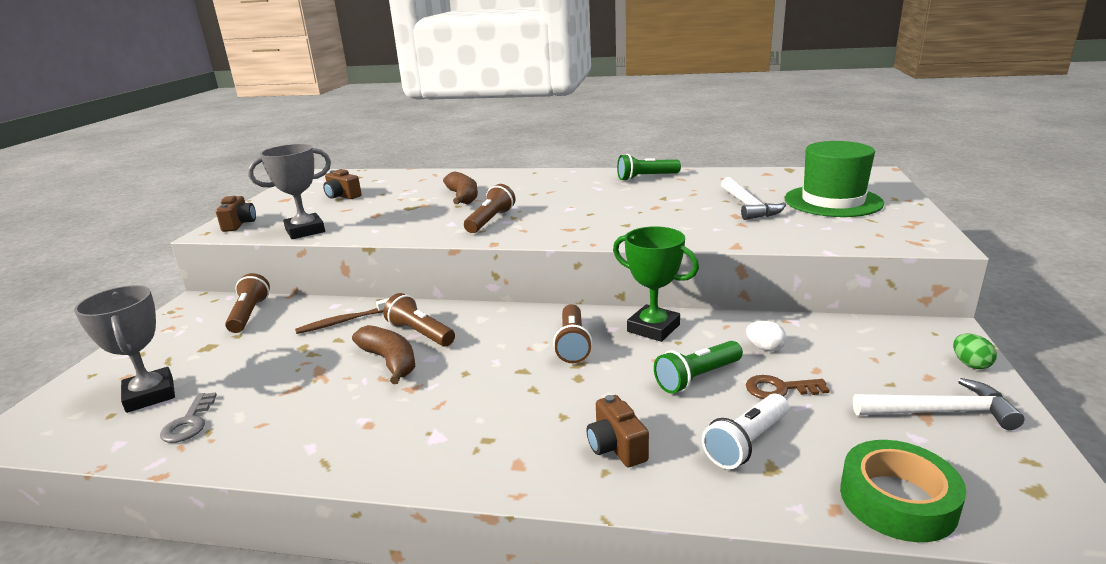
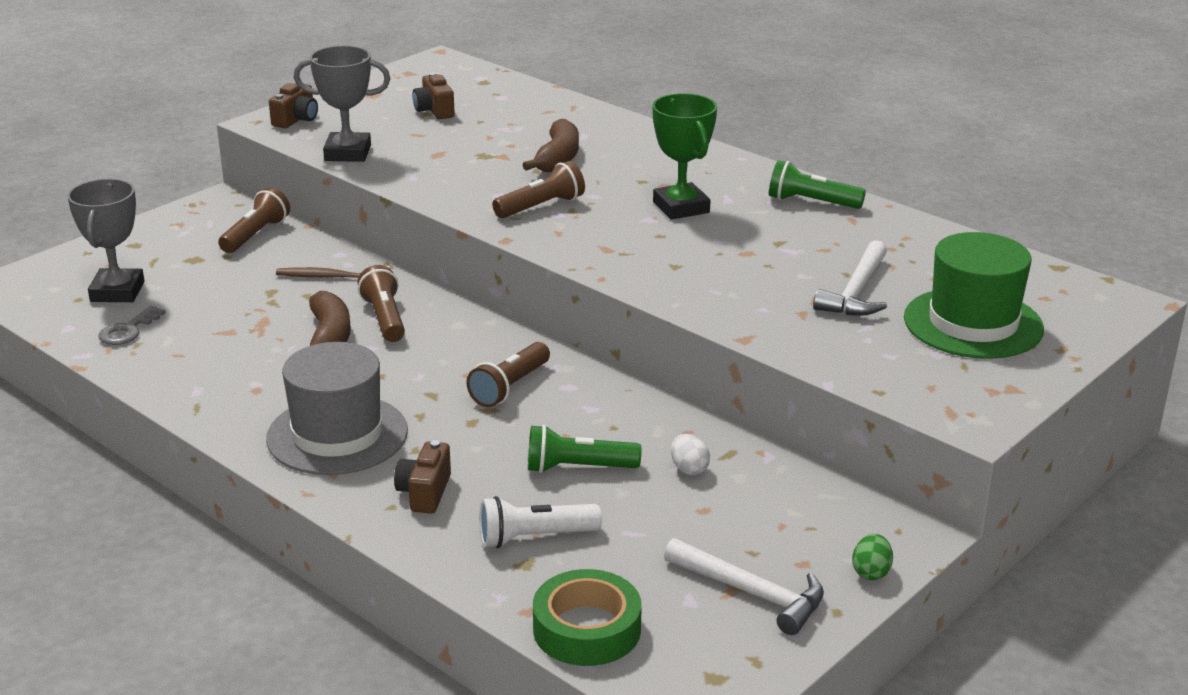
camera: 30 degrees right, 5 degrees up
(484, 432) = (337, 435): none -> grey hat
(653, 328) = (610, 403): green trophy -> green trophy (681, 207)
(779, 389) = (637, 510): brown key -> none

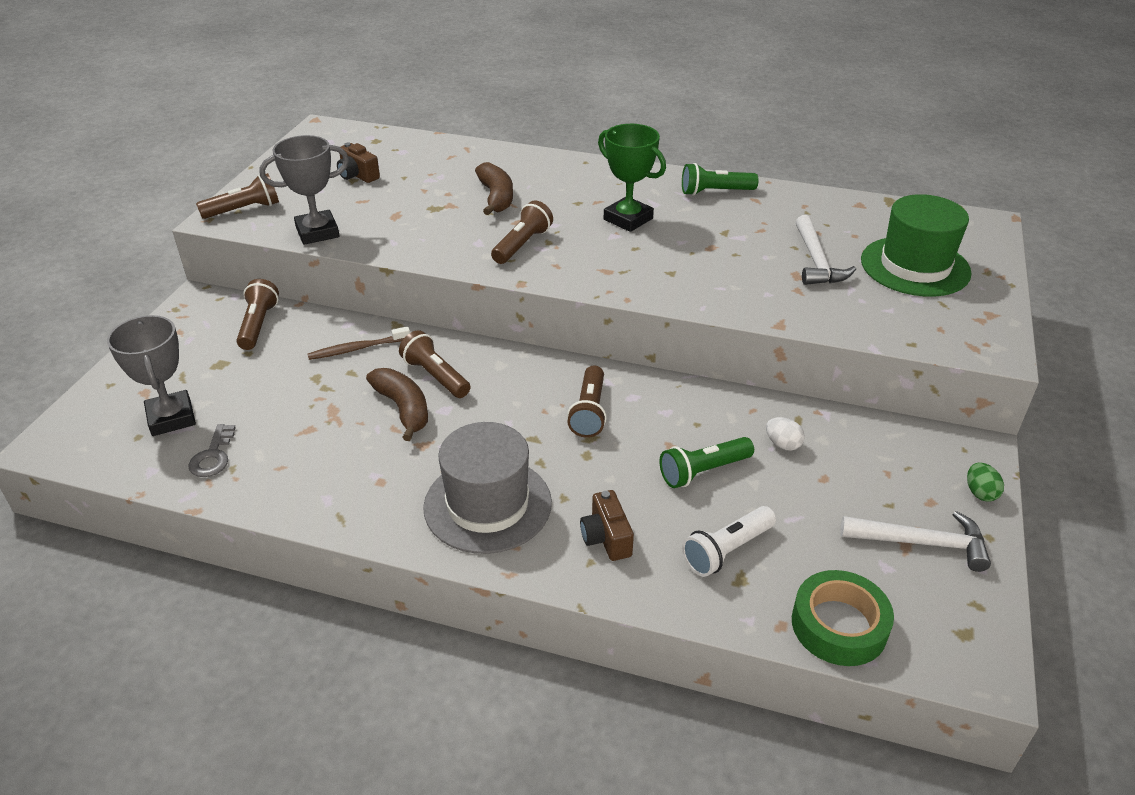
camera: 25 degrees left, 10 degrees up
(296, 119) = (244, 210): brown camera -> brown flashlight

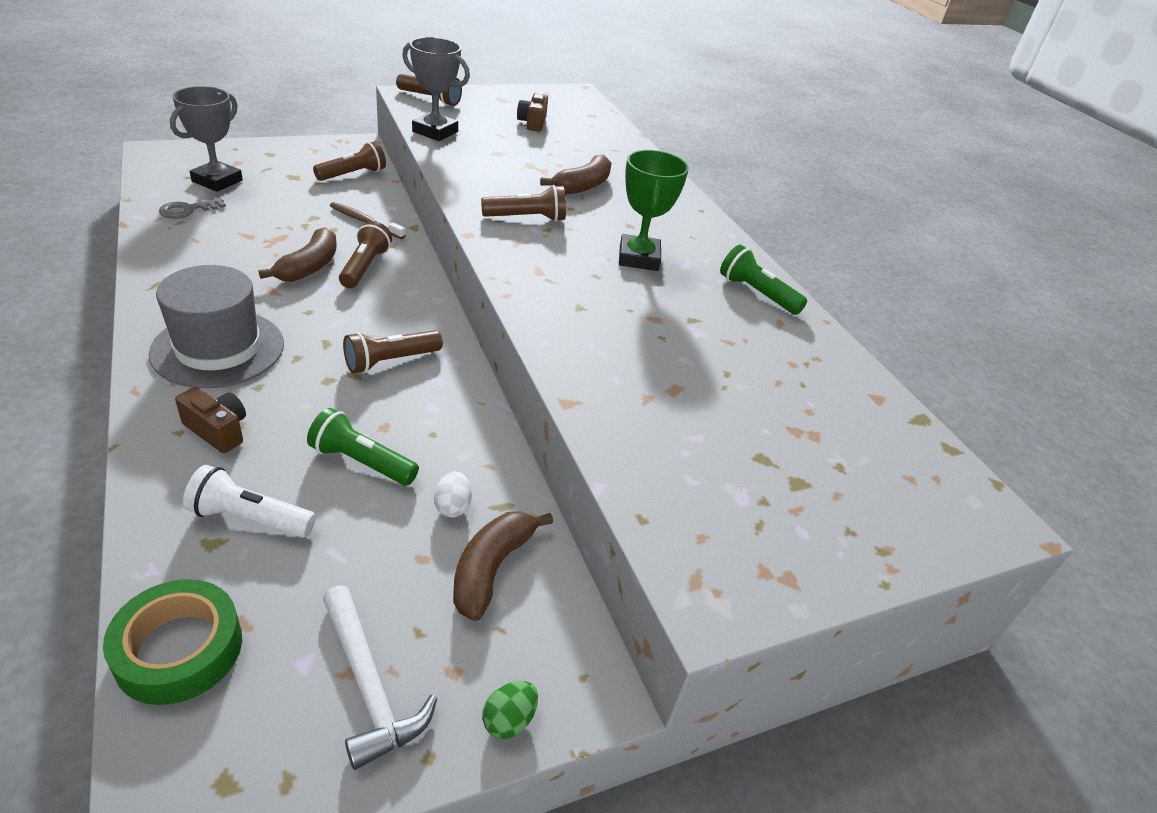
camera: 45 degrees right, 0 degrees up
(606, 538) = (217, 430): brown camera -> brown camera turned 90 degrees clockwise
(816, 261) = (720, 396): white hammer -> none
(854, 450) = (491, 569): none -> brown banana
(915, 266) = (809, 478): green hat -> none

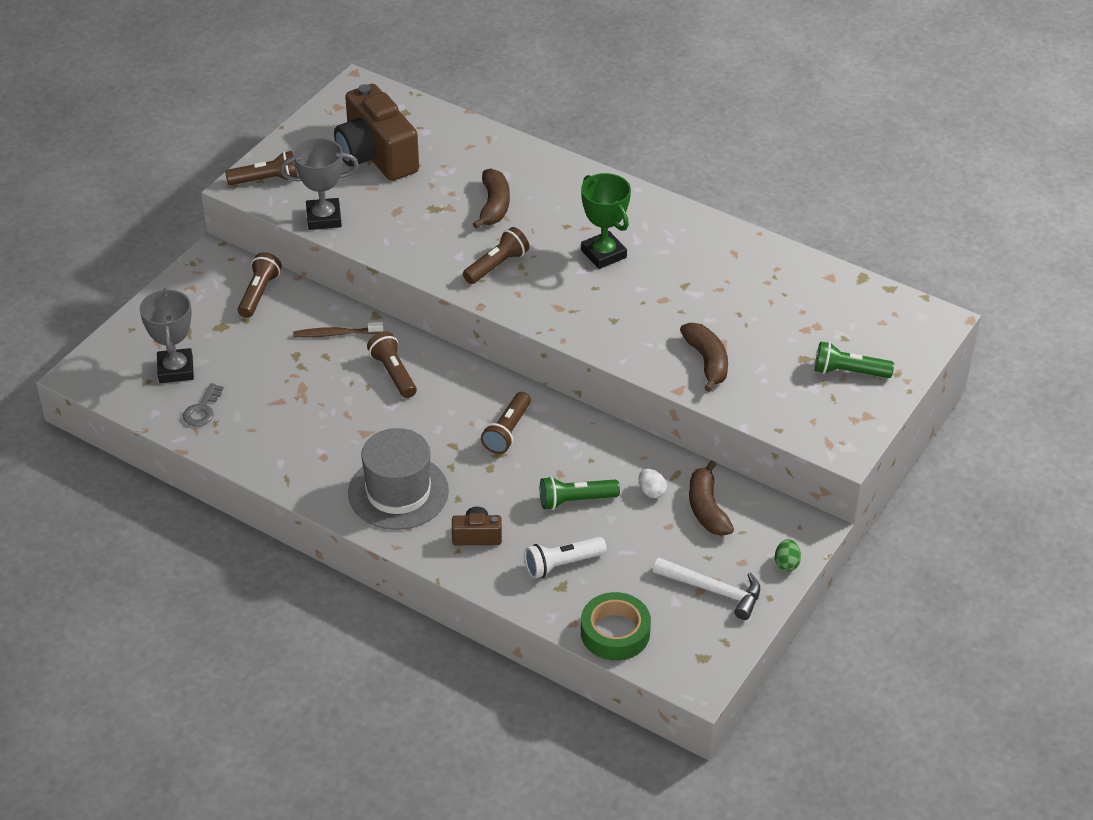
camera: 30 degrees left, 5 degrees up
(309, 266) = (358, 398): brown banana -> brown banana (707, 361)
(532, 123) = (376, 155): brown camera -> brown camera, size x2.22
(756, 293) = (700, 237): green flashlight -> green flashlight (848, 372)

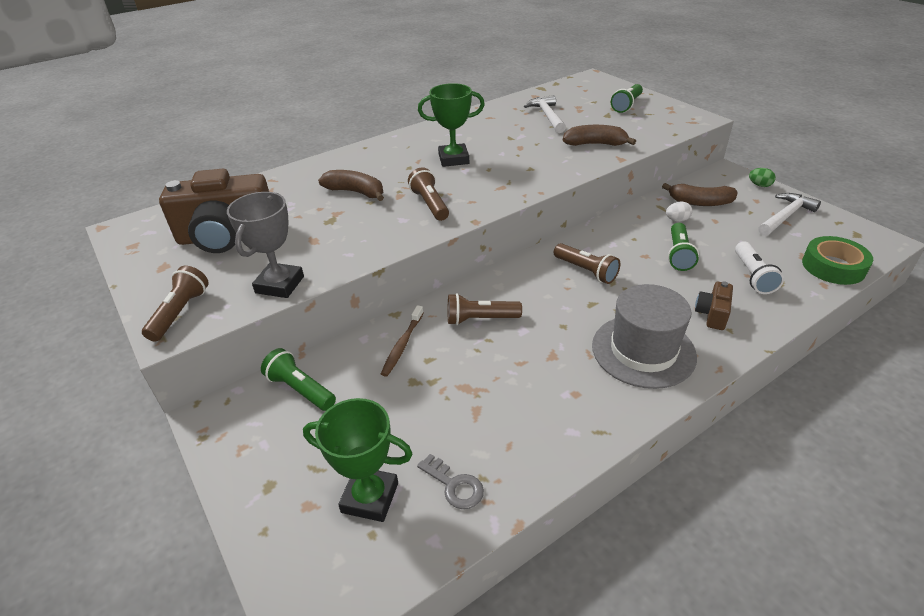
camera: 65 degrees left, 5 degrees down
(176, 370) = (370, 497): grey trophy -> green trophy
(259, 293) = (300, 389): brown flashlight -> green flashlight
(767, 303) = (547, 116): none -> white hammer

